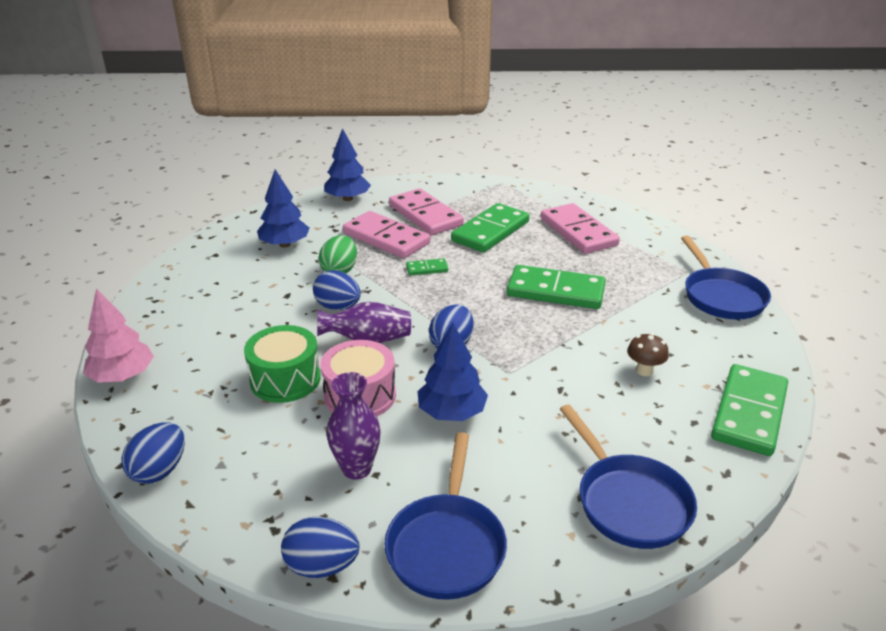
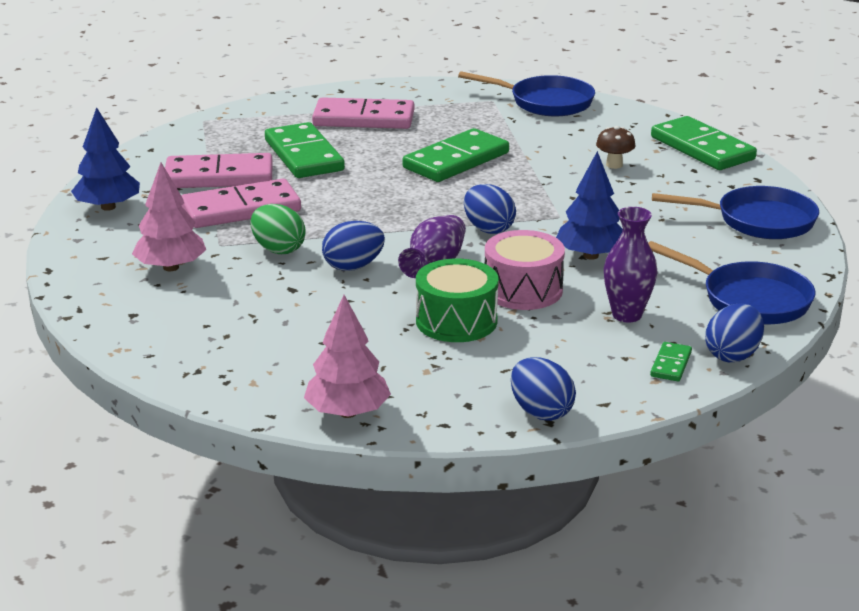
camera: 60 degrees left, 5 degrees down
(285, 244) = (171, 267): blue tree -> pink tree
(427, 269) = (336, 205): green domino -> green domino (670, 364)

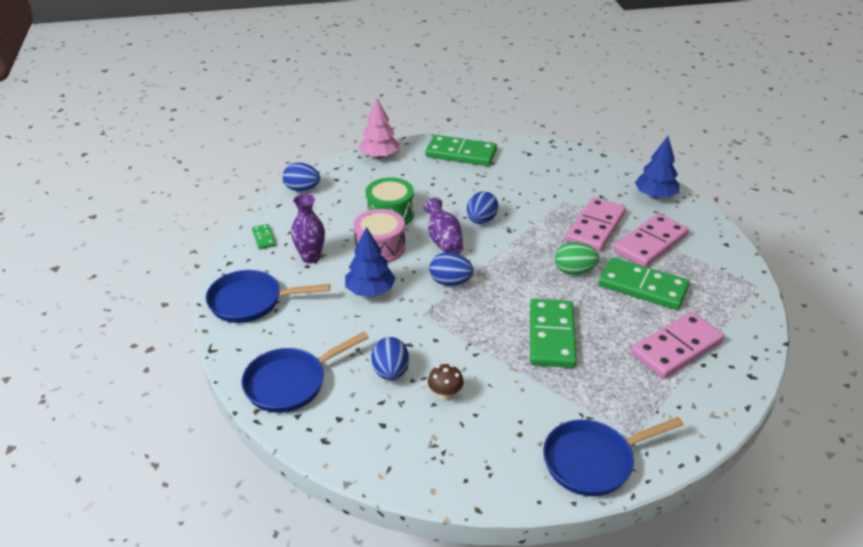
camera: 140 degrees right, 10 degrees up
(171, 267) = (558, 180): pink tree -> none
(278, 249) = (532, 212): green egg -> green egg (574, 271)
(702, 148) = (401, 463): green domino -> green domino (461, 153)
(732, 355) = (236, 258): blue egg -> blue egg (390, 372)

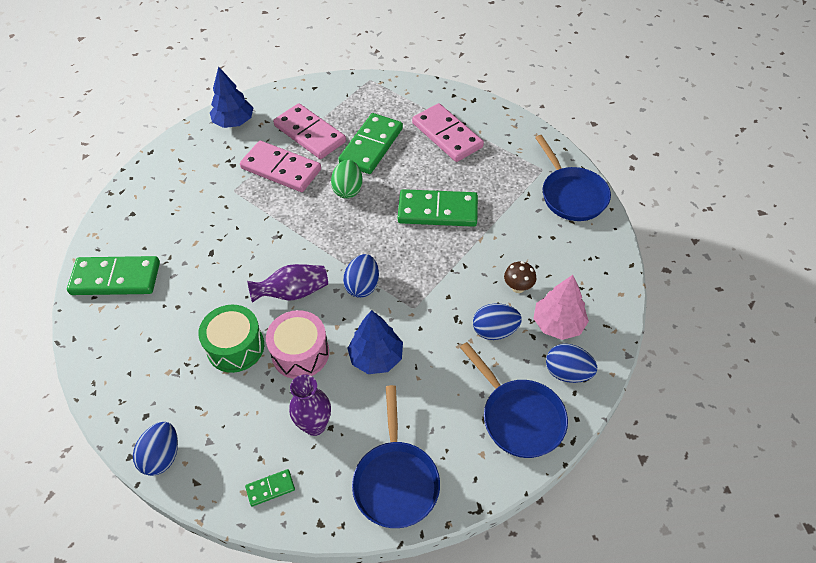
camera: 90 degrees left, 15 degrees up
(379, 156) = (98, 368): pink tree -> pink tree (558, 324)
(461, 153) = (116, 278): green domino -> green domino turned 75 degrees clockwise
(481, 220) = (259, 259): blue egg -> blue egg (567, 372)

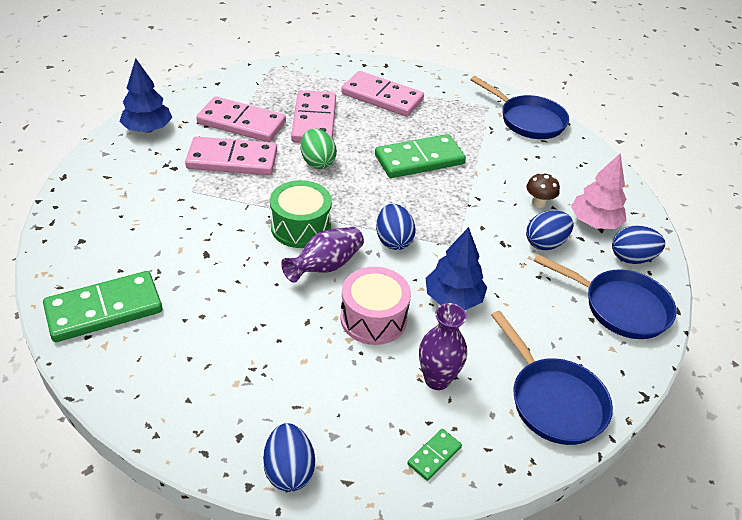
camera: 30 degrees left, 10 degrees down
(235, 347) = (298, 334): green drum -> green drum (301, 227)
(371, 146) = (314, 120): green domino -> pink domino

